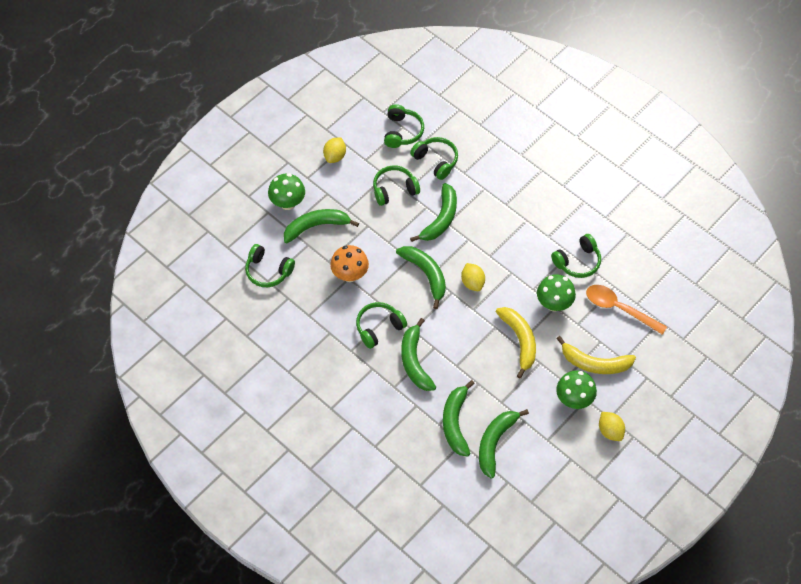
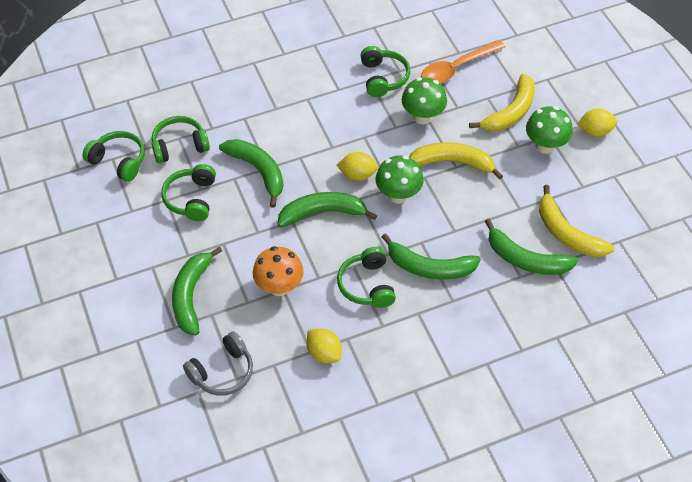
camera: 65 degrees left, 5 degrees down
(268, 271) = (222, 372): green headphones -> grey headphones
(288, 203) = (138, 313): green mushroom -> green mushroom (398, 195)
(335, 156) = (105, 239): yellow lemon -> yellow lemon (324, 353)
(495, 443) = (566, 233): green banana -> yellow banana

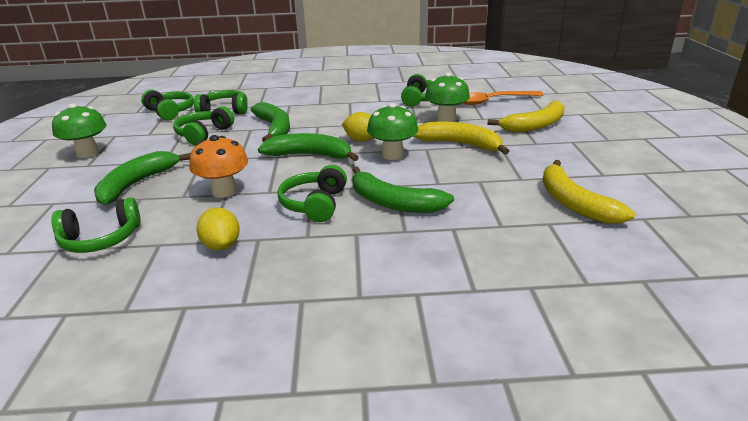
camera: 20 degrees right, 25 degrees down
(222, 372) = (101, 239): grey headphones -> green headphones
(525, 259) = (513, 214): green banana -> none
(545, 145) = (565, 146): green mushroom -> green mushroom (88, 153)
(595, 131) = (625, 144): yellow lemon -> none

